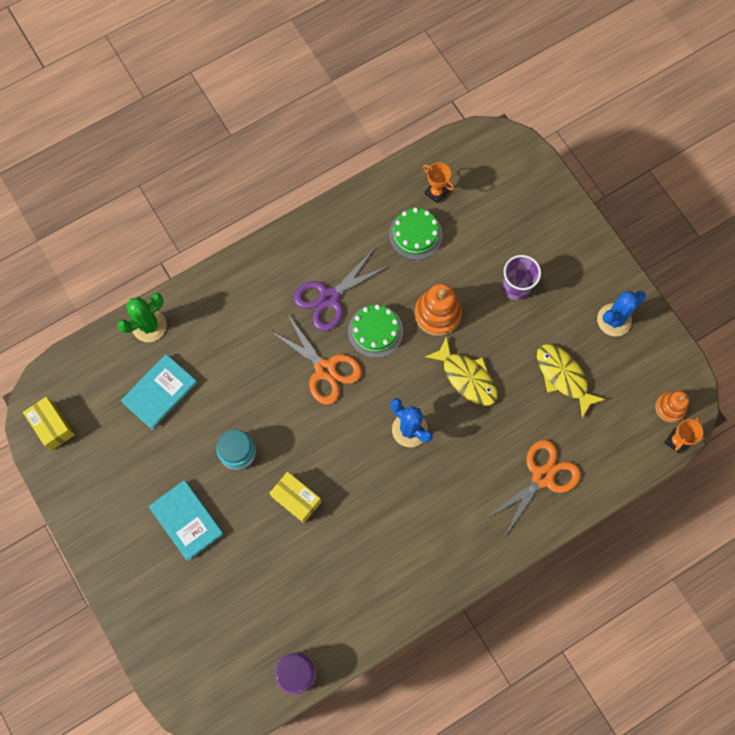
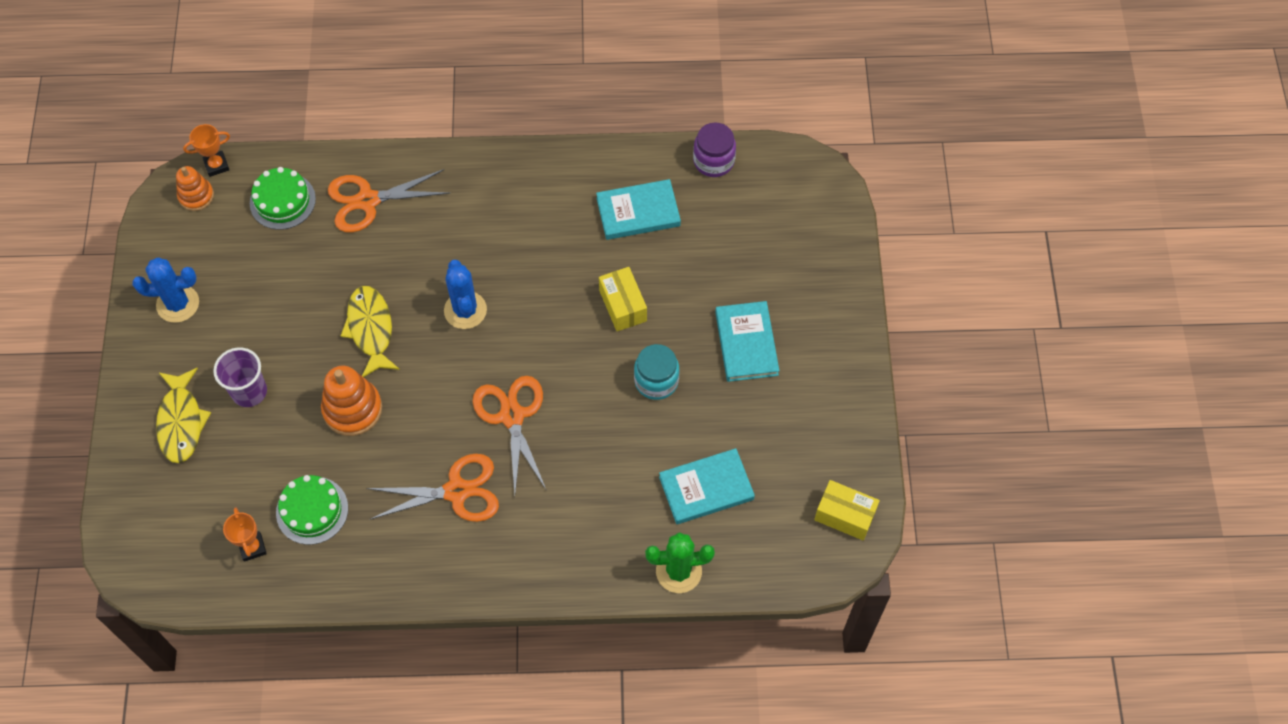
camera: 150 degrees left, 10 degrees down
(52, 426) = (845, 515): yellow box -> yellow box turned 60 degrees counterclockwise
(329, 297) = (456, 491): purple scissors -> orange scissors
(330, 588) = (638, 212): none -> turquoise book
(375, 331) = (431, 427): green cake -> green cake (282, 201)
(563, 377) = (274, 278): yellow fish -> yellow fish (181, 422)

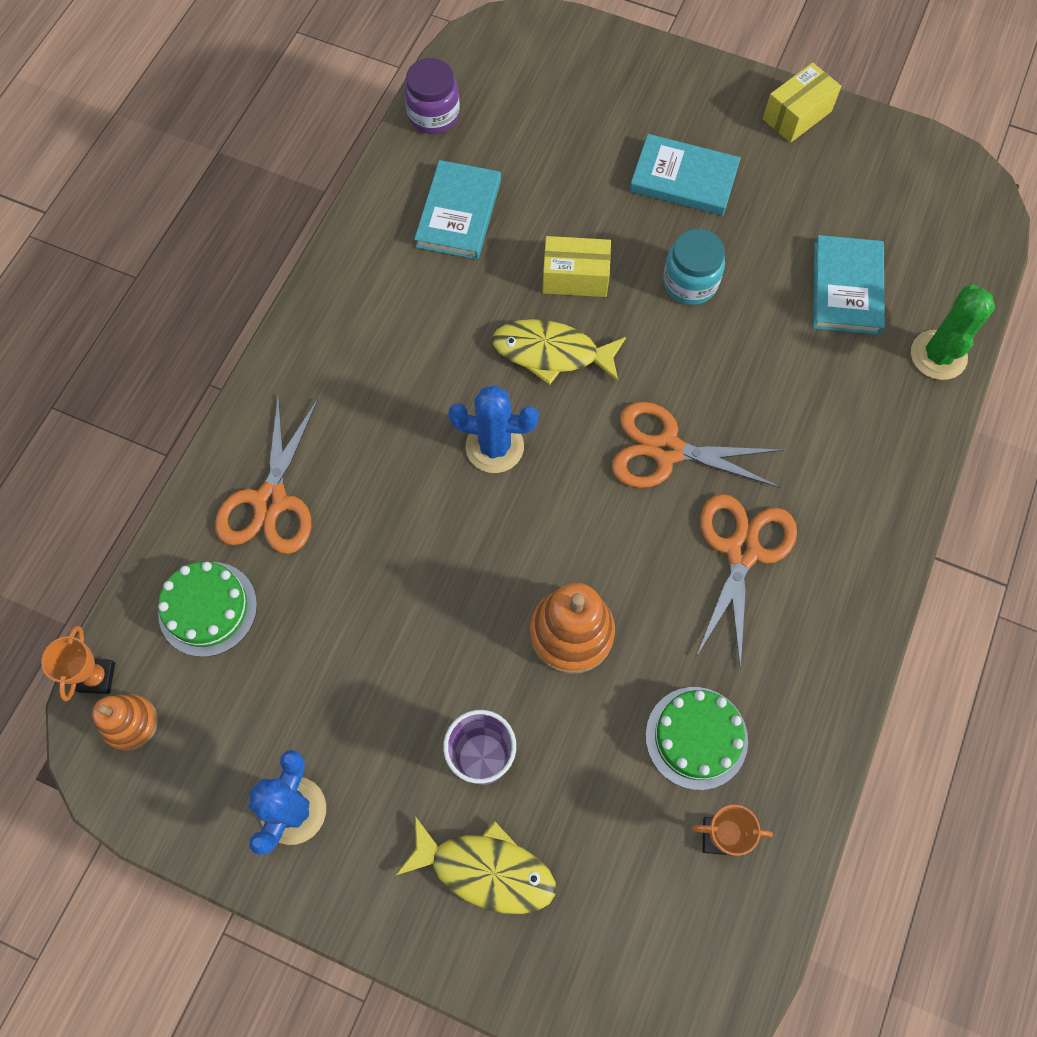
camera: 65 degrees left, 5 degrees up
(370, 329) = (465, 568): yellow fish -> yellow fish (552, 353)
(845, 515) = (930, 176): yellow box -> yellow box (797, 115)

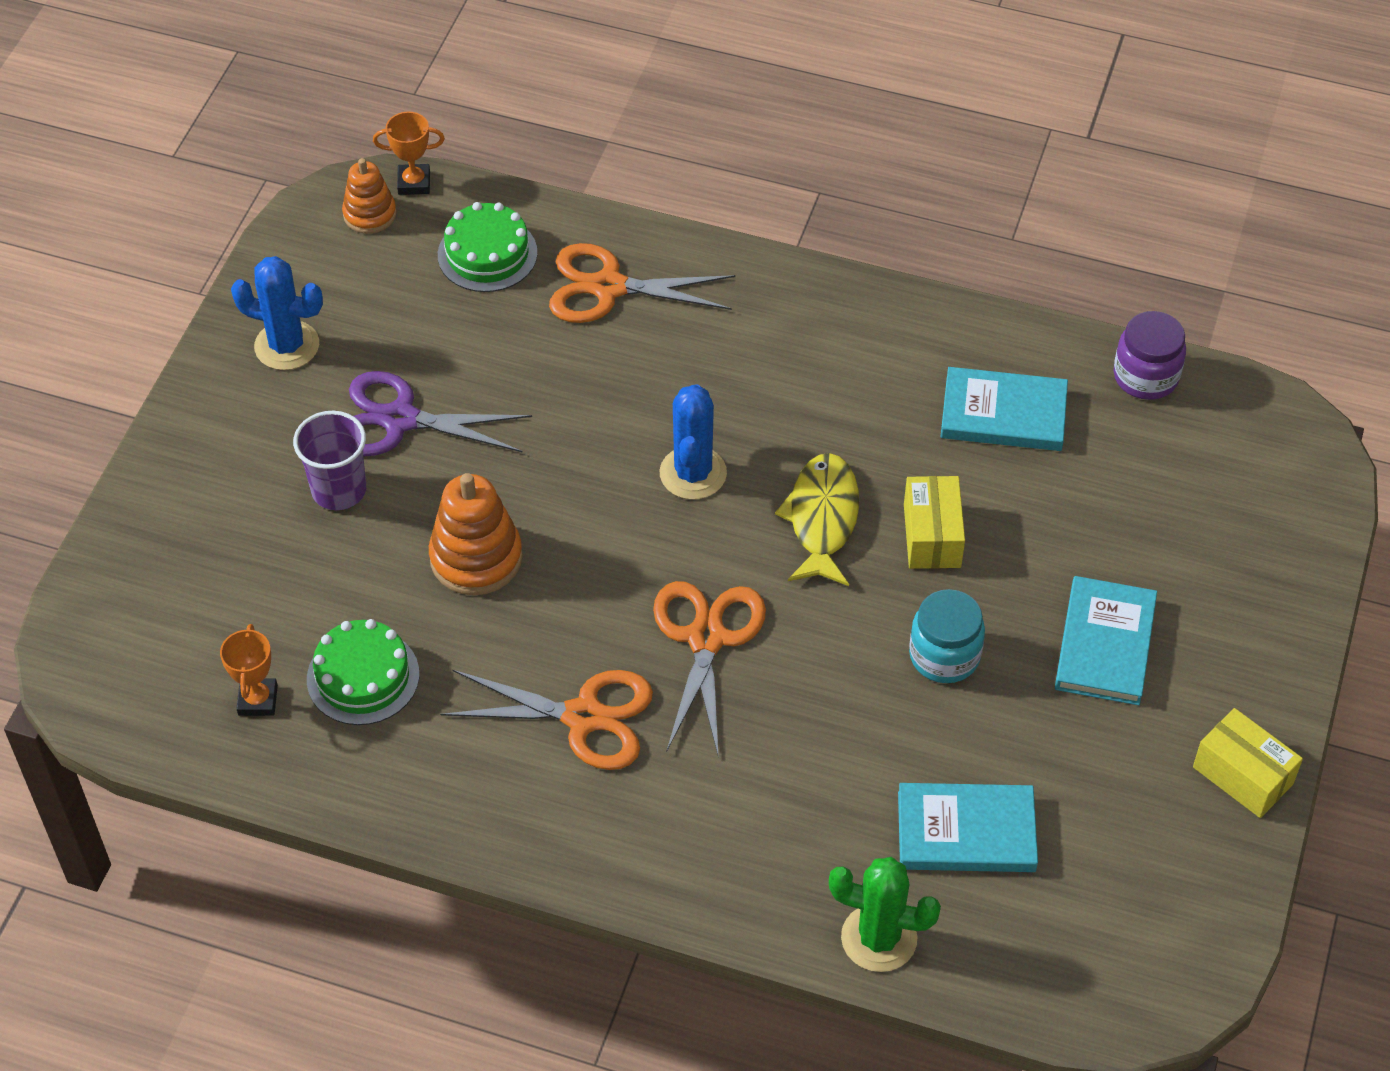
camera: 85 degrees right, 15 degrees down
(403, 698) = (400, 419): none -> purple scissors
(485, 870) = (227, 501): yellow fish -> none

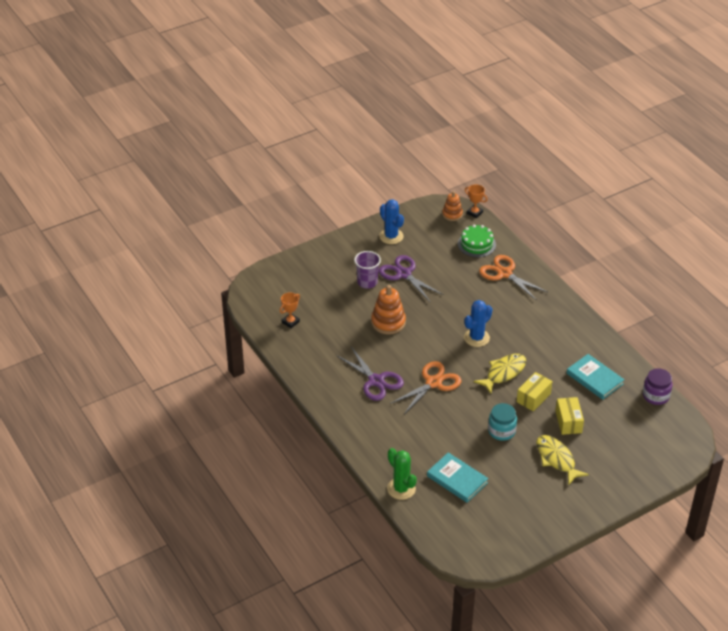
camera: 40 degrees right, 10 degrees down
(363, 677) = (325, 333): green cake -> none
(583, 717) = (376, 381): orange scissors -> purple scissors
(1105, 645) = (556, 459): turquoise book -> yellow fish
(1243, 775) = (561, 520): yellow box -> yellow box (568, 422)

